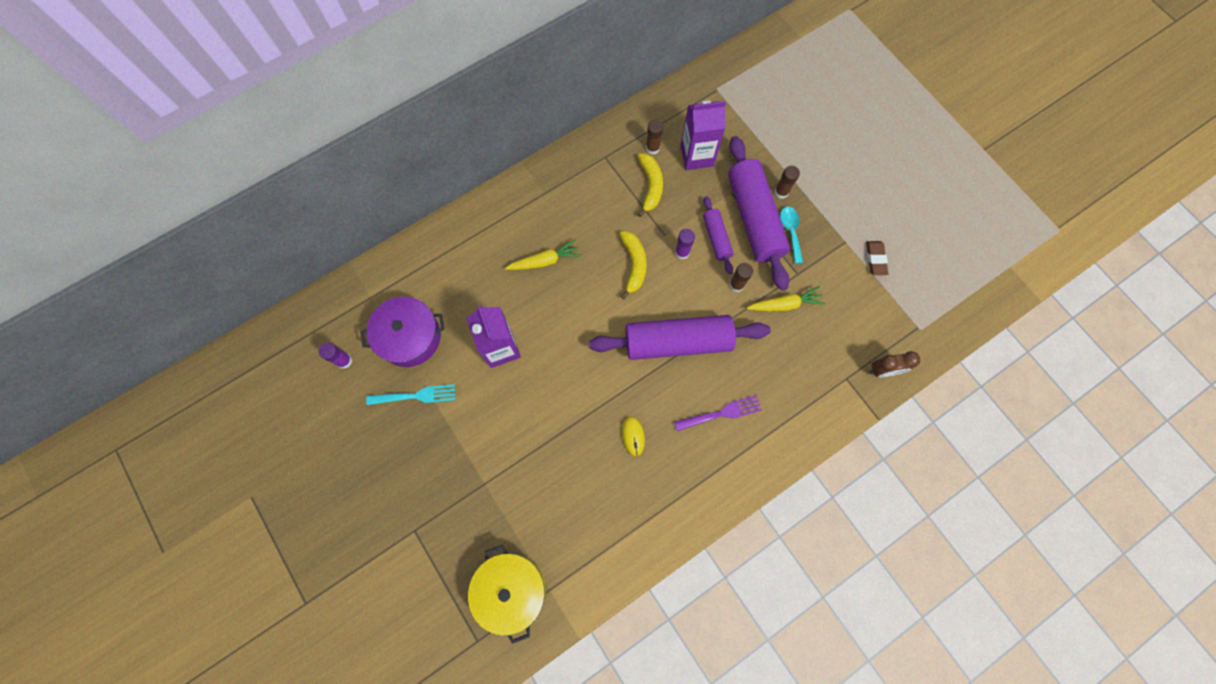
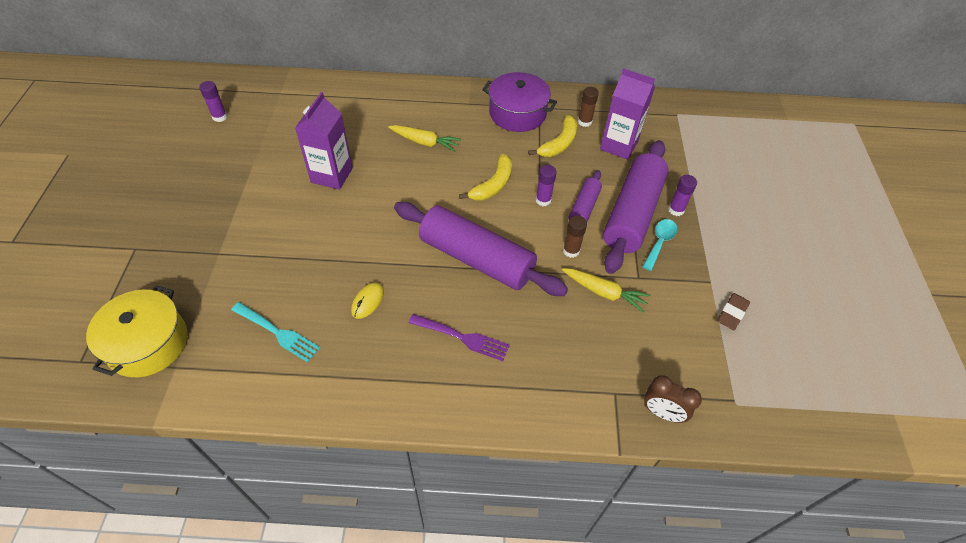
camera: 35 degrees right, 20 degrees down
(410, 337) = (277, 130): purple pot -> purple pot (517, 113)
(416, 396) = (239, 166): turquoise fork -> turquoise fork (277, 333)
(781, 192) = (676, 210): brown glue stick -> purple glue stick

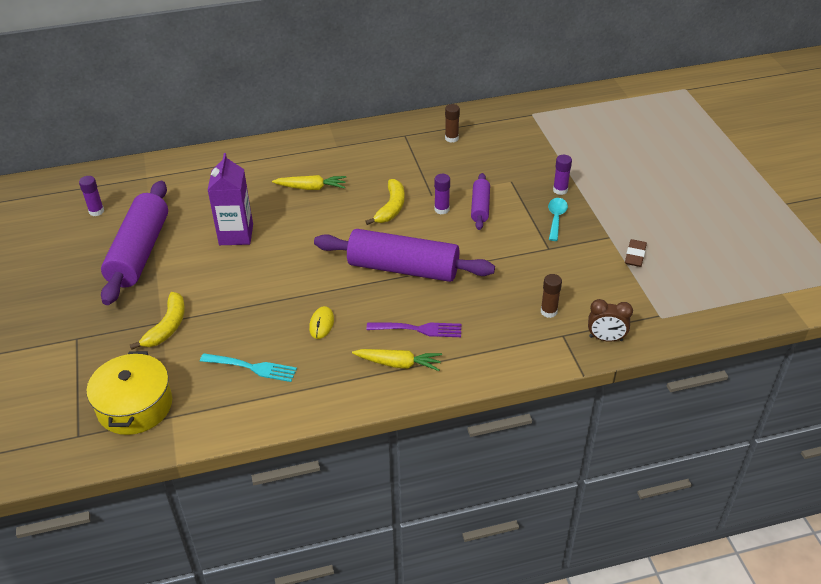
camera: 15 degrees left, 10 degrees down
(517, 113) = (387, 144): purple pot -> none
(559, 144) = (436, 161): yellow banana -> yellow banana (167, 327)
(571, 251) = (483, 242): brown glue stick -> brown glue stick (548, 311)
(603, 292) = (524, 266): yellow carrot -> yellow carrot (398, 364)
(618, 145) = (490, 151): purple carton -> none
(632, 214) = (524, 202): purple rolling pin -> purple rolling pin (139, 252)

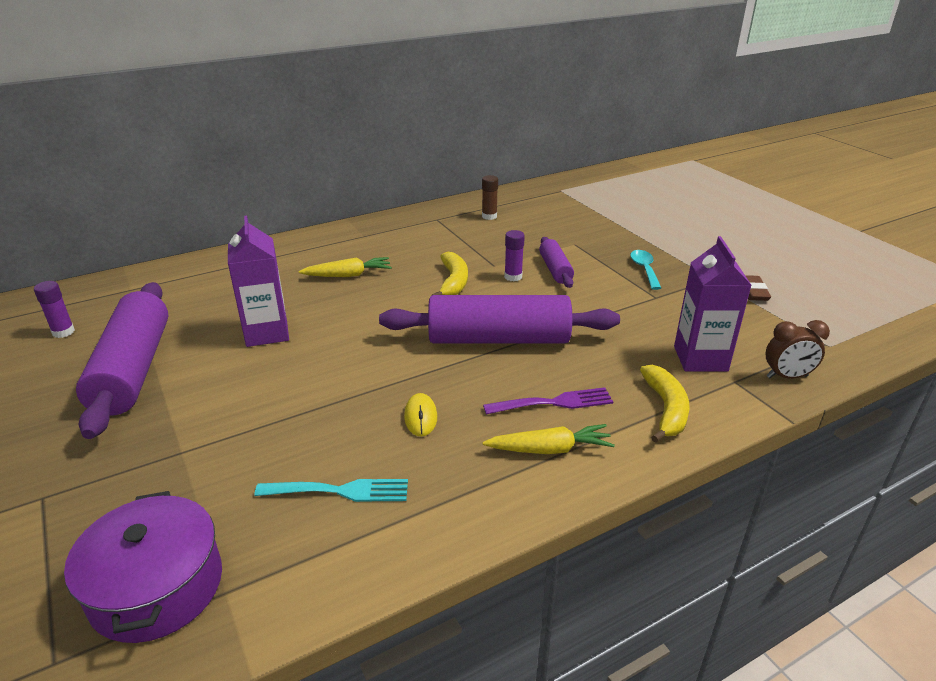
camera: 15 degrees left, 10 degrees down
(135, 406) = (157, 587): yellow pot -> purple pot
(167, 327) = (192, 457): yellow banana -> yellow banana (665, 409)
(548, 311) = (700, 358): brown glue stick -> purple carton
(560, 190) = (631, 245): purple glue stick -> none

